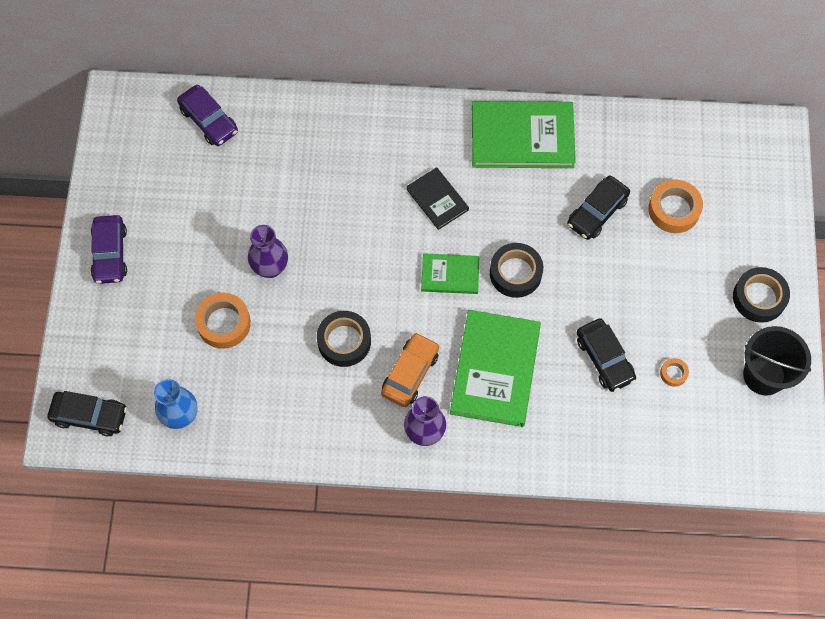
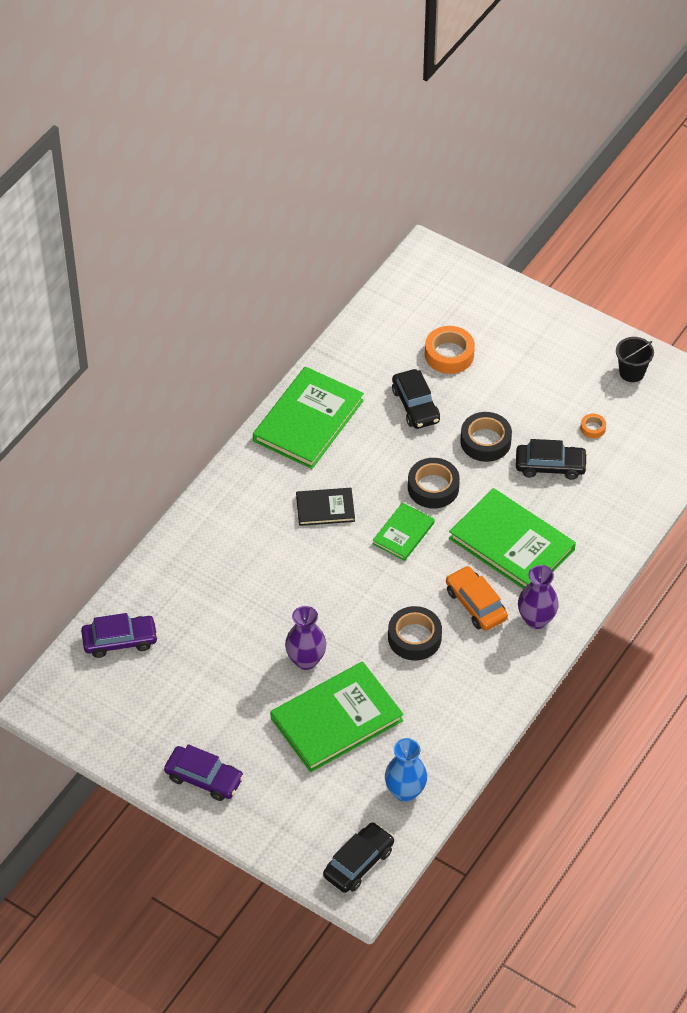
camera: 60 degrees left, 15 degrees down
(224, 323) = (336, 719): orange tape -> green book
(759, 298) = (564, 341): black tape -> black tape (485, 441)
(764, 375) = (631, 372): black bucket -> black bucket, size x0.65

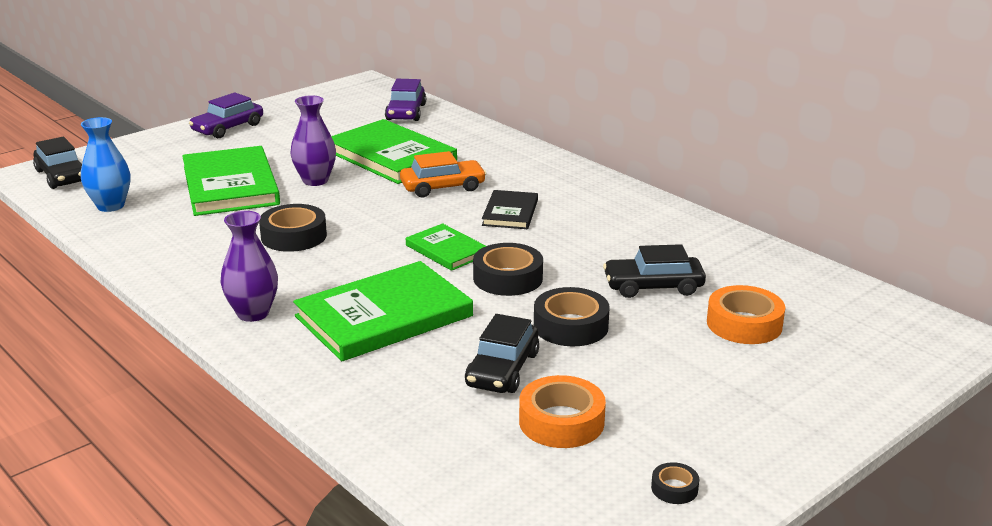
camera: 105 degrees right, 25 degrees down
(308, 421) = (648, 219): green book -> green book (391, 156)
(476, 604) = (309, 278): orange car -> orange car (443, 187)
(592, 428) = (561, 421): orange tape -> orange tape, size x1.99
(631, 372) = (674, 488): black bucket -> black tape

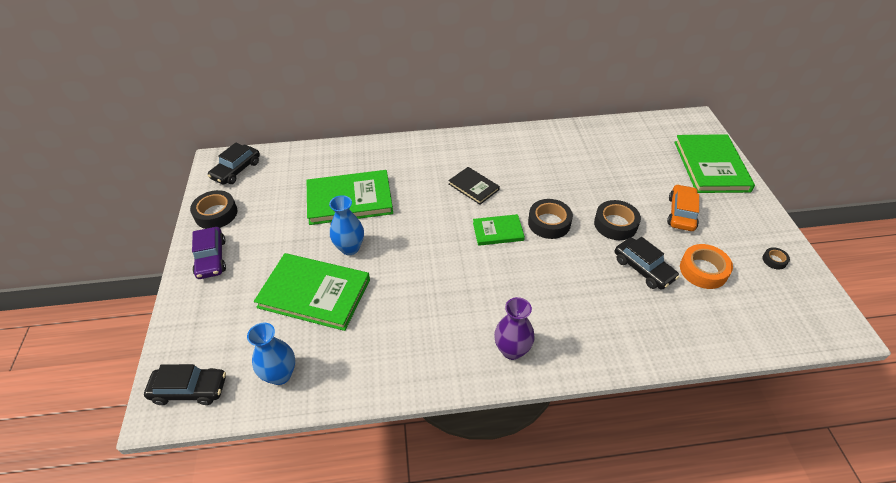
camera: 55 degrees left, 20 degrees up
(294, 236) = (422, 290): black tape -> black tape (216, 214)
(315, 180) = (350, 248): purple vase -> blue vase
(384, 316) = (557, 291): green book -> green book (711, 166)
(406, 112) = (289, 165): purple car -> none
(443, 187) = (416, 197): orange car -> orange car (681, 213)
(653, 286) = (595, 178): black car -> black car (236, 170)
(744, 324) = (649, 169): orange tape -> none

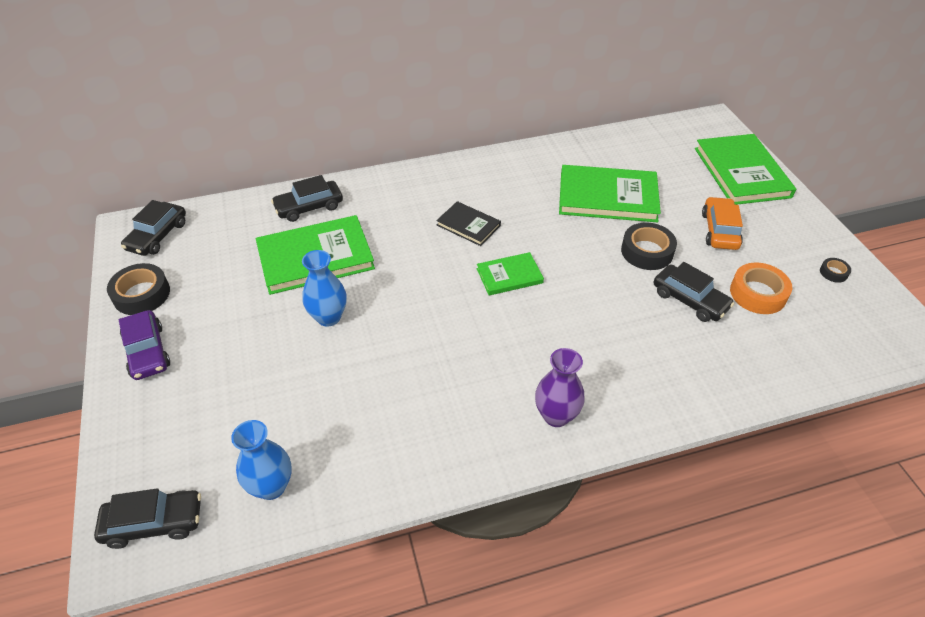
camera: 10 degrees left, 0 degrees up
(314, 293) = (294, 379): green book -> green book (607, 197)
(353, 159) = (309, 207): none -> black car
(549, 223) = (568, 259): black tape -> none

